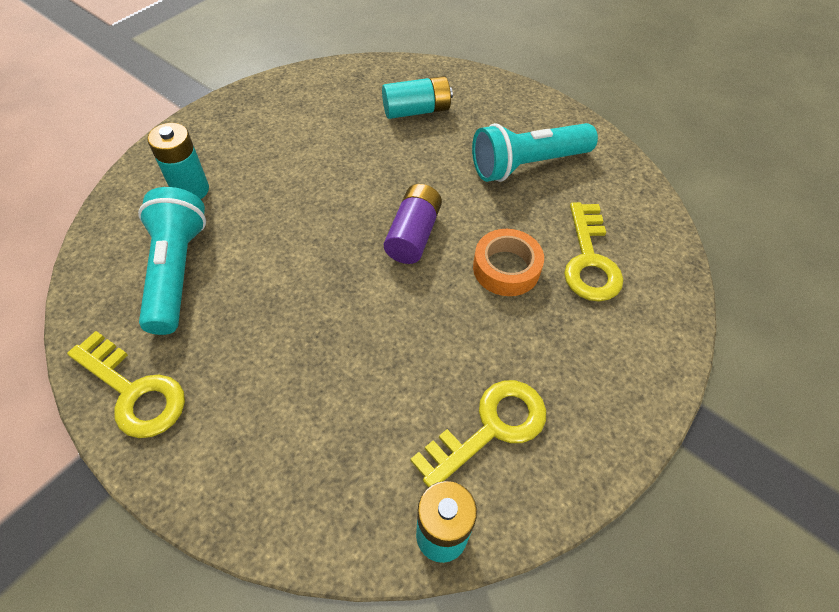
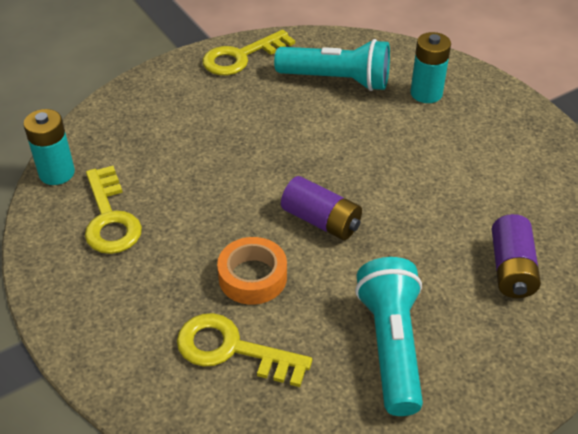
camera: 110 degrees right, 10 degrees down
(416, 110) = (511, 269): turquoise battery -> purple battery

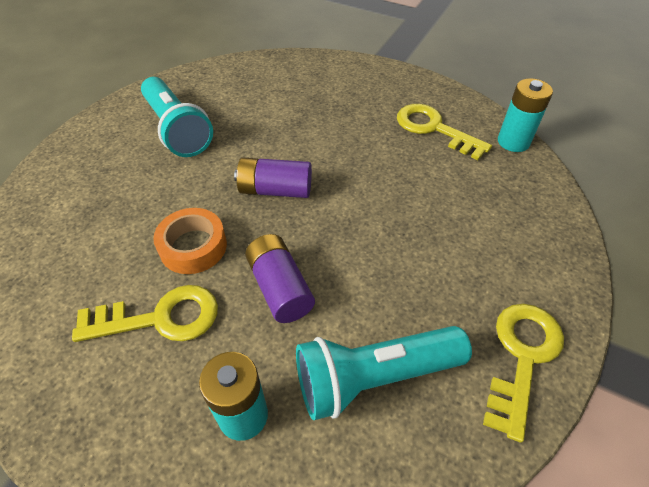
camera: 150 degrees right, 5 degrees up
(232, 350) = (279, 94): yellow key -> yellow key (159, 318)
(252, 277) = (298, 133): orange tape -> orange tape (193, 246)
(511, 269) = (92, 214): purple battery -> purple battery (280, 288)

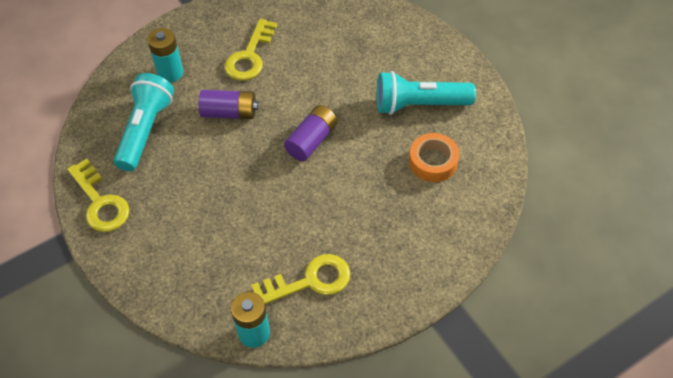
camera: 120 degrees right, 5 degrees up
(193, 246) = (291, 82): orange tape -> orange tape (433, 161)

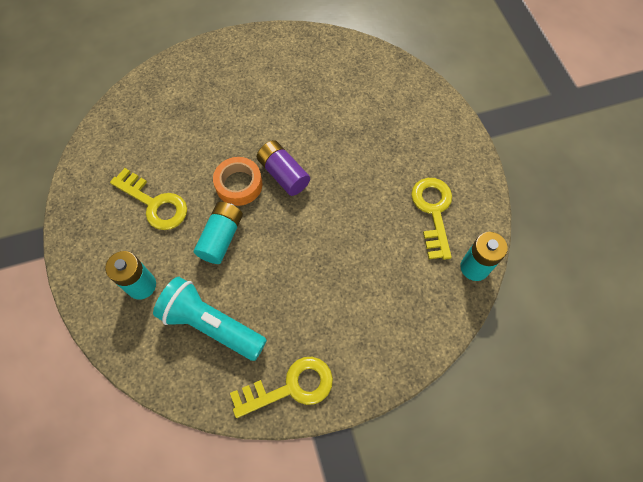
camera: 75 degrees left, 10 degrees up
(229, 113) = (221, 237): purple battery -> turquoise battery
(419, 105) = (275, 83): turquoise flashlight -> none
(433, 161) = (339, 90): orange tape -> orange tape (239, 184)

